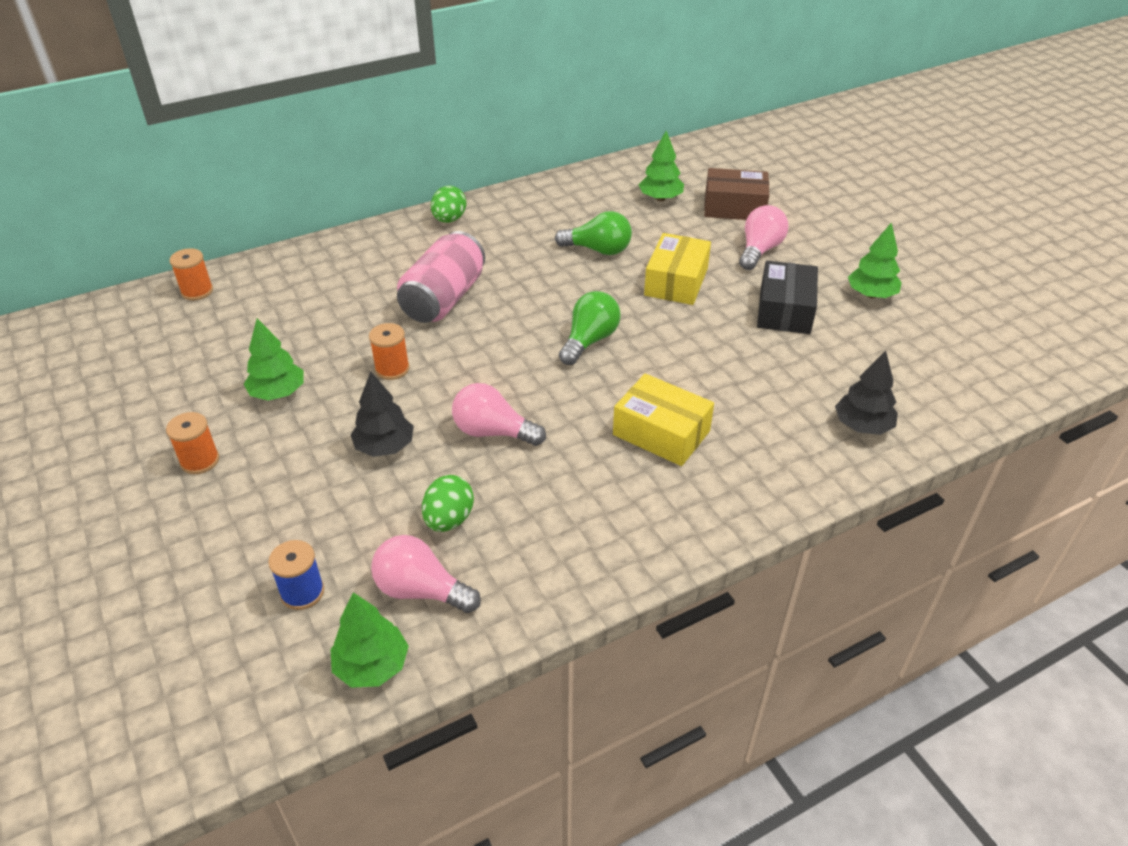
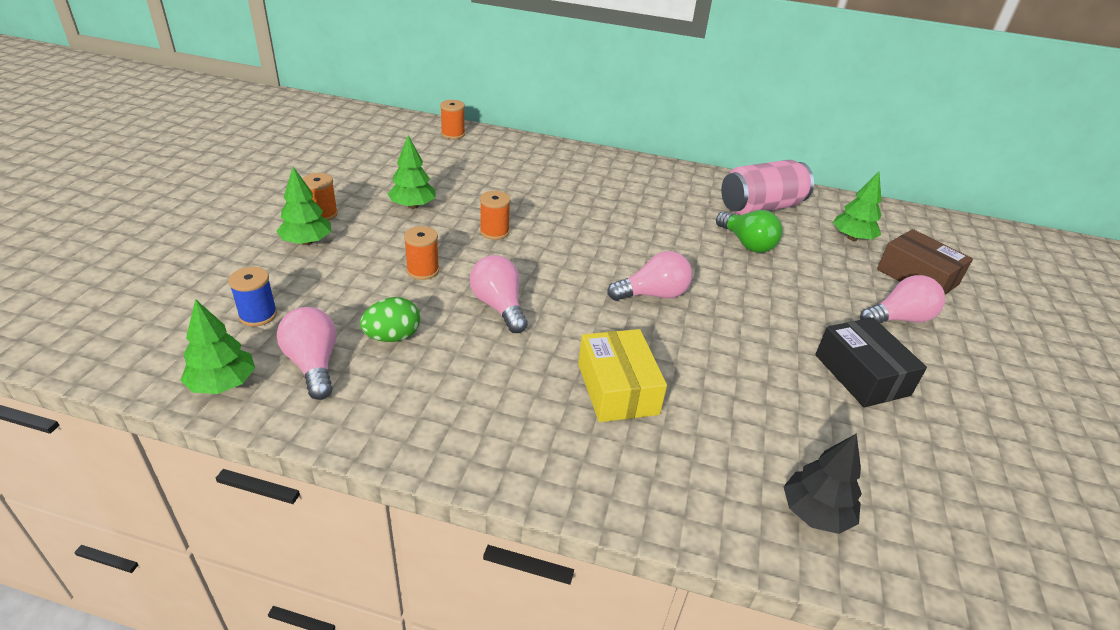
camera: 40 degrees right, 5 degrees down
(385, 447) = (423, 270): black tree -> orange spool
(444, 299) = (587, 213): pink can -> pink can (761, 207)
(449, 219) = (660, 172): green egg -> none
(589, 341) = (653, 294): green light bulb -> pink light bulb
(676, 282) = (784, 298): yellow box -> none
(785, 310) = (861, 375): black box -> black box turned 75 degrees counterclockwise
(871, 295) = (979, 417): green tree -> green tree (307, 242)

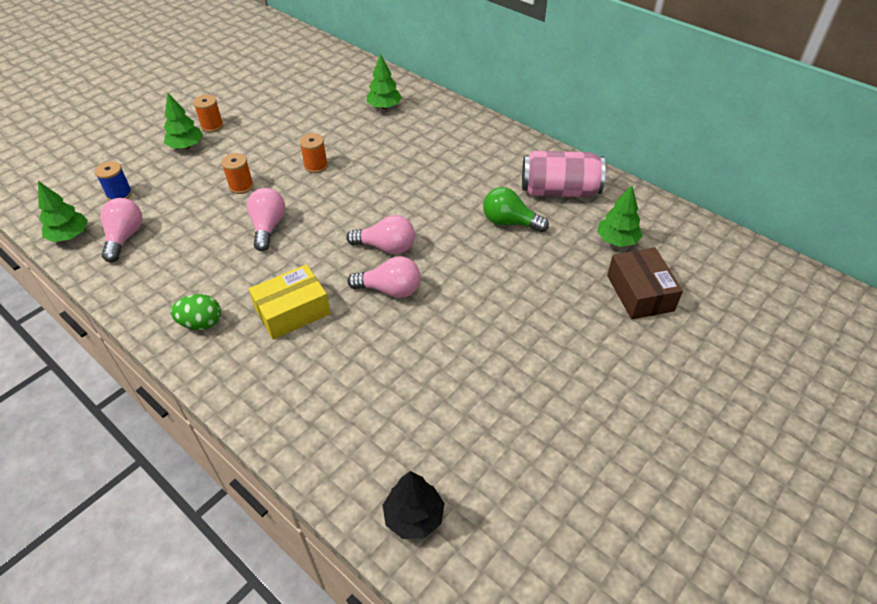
camera: 30 degrees right, 10 degrees up
(393, 337) = (183, 231): green egg -> green egg (201, 323)
(413, 206) = (277, 131): green tree -> green tree (384, 107)
(453, 134) = (358, 71): orange spool -> none
(617, 388) = (292, 311): yellow box -> yellow box turned 45 degrees clockwise
(747, 243) = (509, 222): green light bulb -> green light bulb turned 120 degrees clockwise
(815, 513) = (342, 442): black tree -> black tree (414, 516)
(861, 375) = (488, 360): black box -> none
(899, 318) = (576, 325): pink light bulb -> pink light bulb (390, 290)

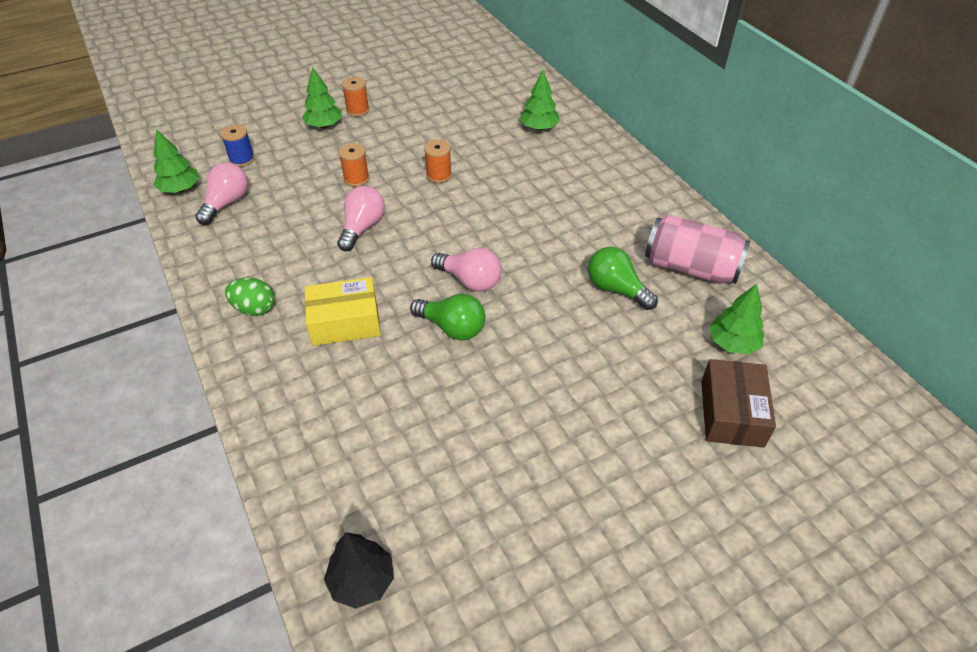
camera: 20 degrees right, 0 degrees up
(390, 290) = (452, 328): pink light bulb -> green light bulb

